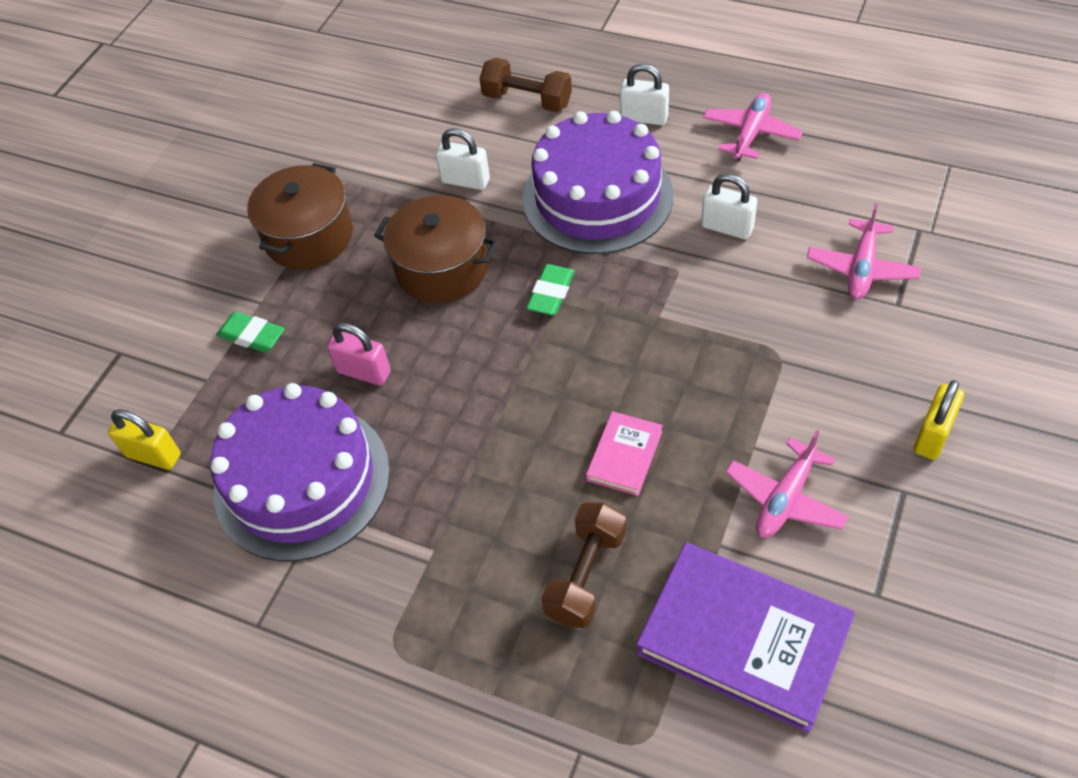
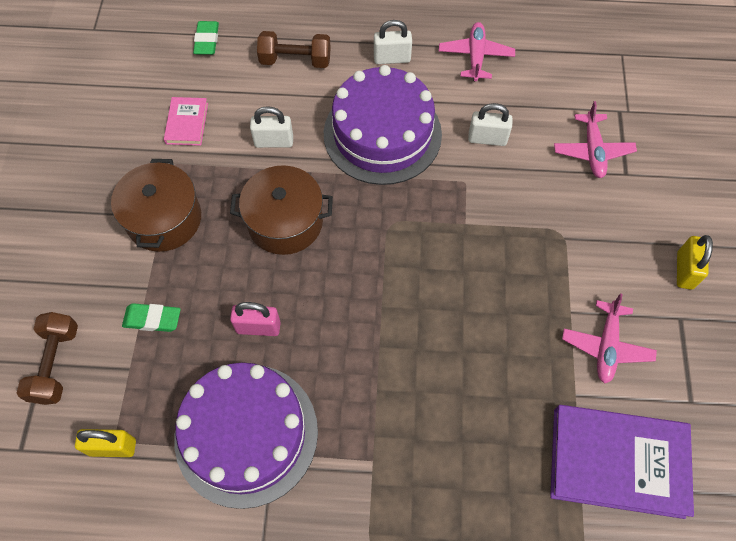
camera: 25 degrees left, 10 degrees up
(551, 293) = (378, 224): green eraser -> green eraser (207, 41)
(585, 575) = (491, 447): brown dumbbell -> brown dumbbell (56, 364)
(624, 456) = (483, 344): pink book -> pink book (187, 123)

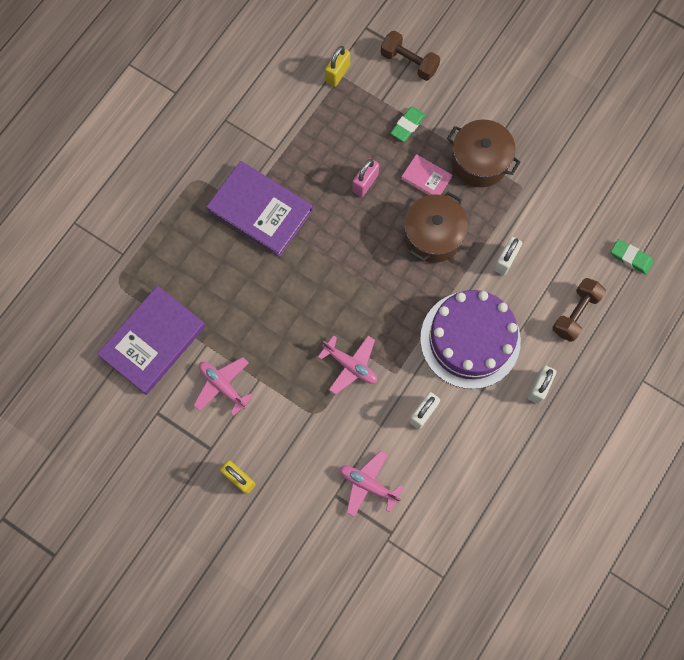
camera: 120 degrees right, 10 degrees up
(187, 123) = (555, 209): pink book -> pink book (426, 178)
(246, 434) = (301, 145): purple cake -> none
(367, 433) = (260, 211): none -> purple book
(475, 56) = (505, 454): pink plane -> pink plane (350, 365)

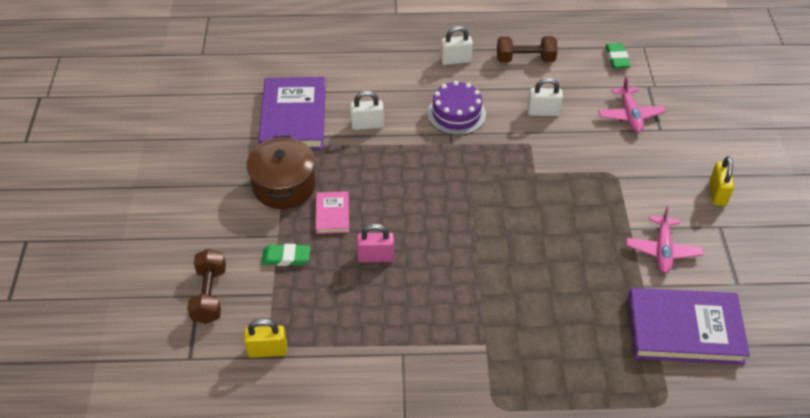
camera: 125 degrees left, 25 degrees down
(260, 211) = (477, 324): purple book -> purple book (293, 118)
(350, 365) = (553, 174): pink plane -> none
(433, 235) = (386, 181): brown pot -> none
(470, 339) = (456, 114): purple cake -> purple cake, size x0.60
(575, 313) = (376, 66): brown dumbbell -> brown dumbbell (525, 59)
(630, 258) = (299, 57): green eraser -> green eraser (617, 58)

